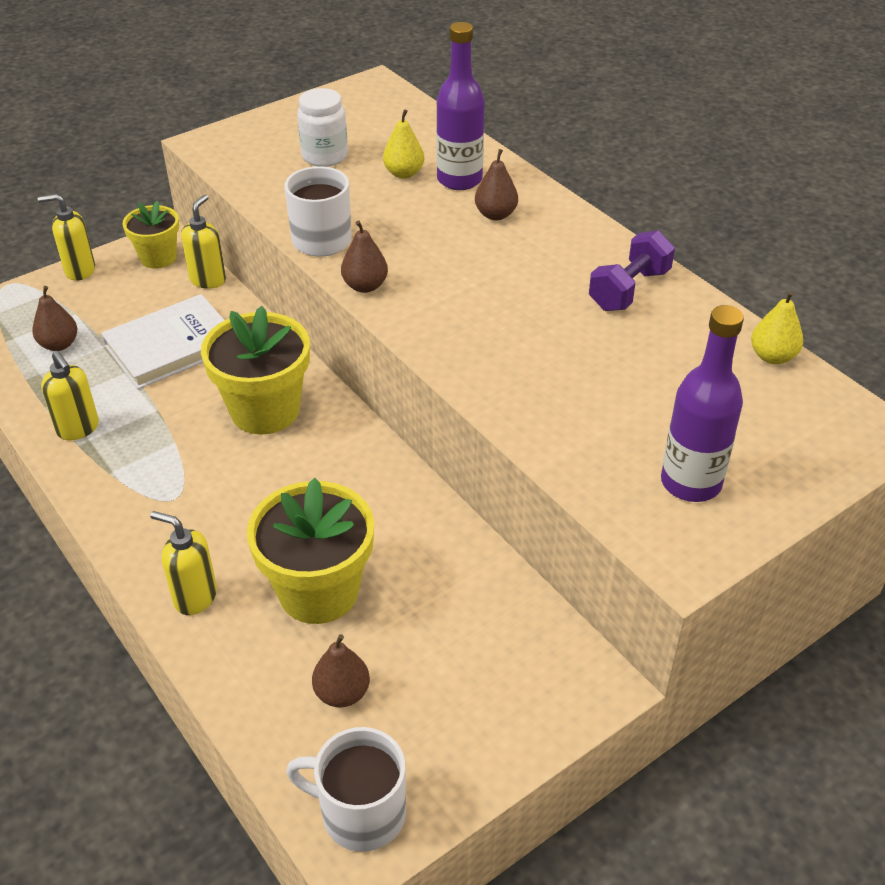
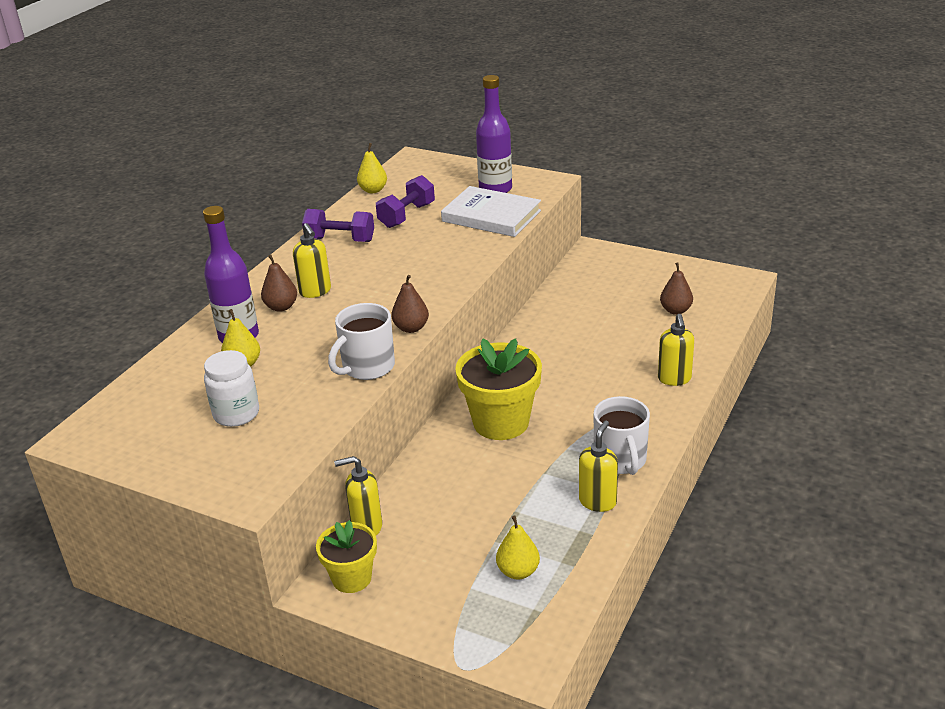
camera: 115 degrees left, 10 degrees down
(59, 344) = (518, 571): brown pear -> yellow pear
(79, 270) = (406, 624): yellow soap dispenser -> yellow soap dispenser (315, 291)
(171, 346) = (469, 503): white book -> white book (491, 216)
(318, 591) = (625, 341): yellow flower pot -> none
(360, 813) = (726, 284): white mug -> white mug (620, 460)
(661, 364) = (407, 215): none -> purple dumbbell

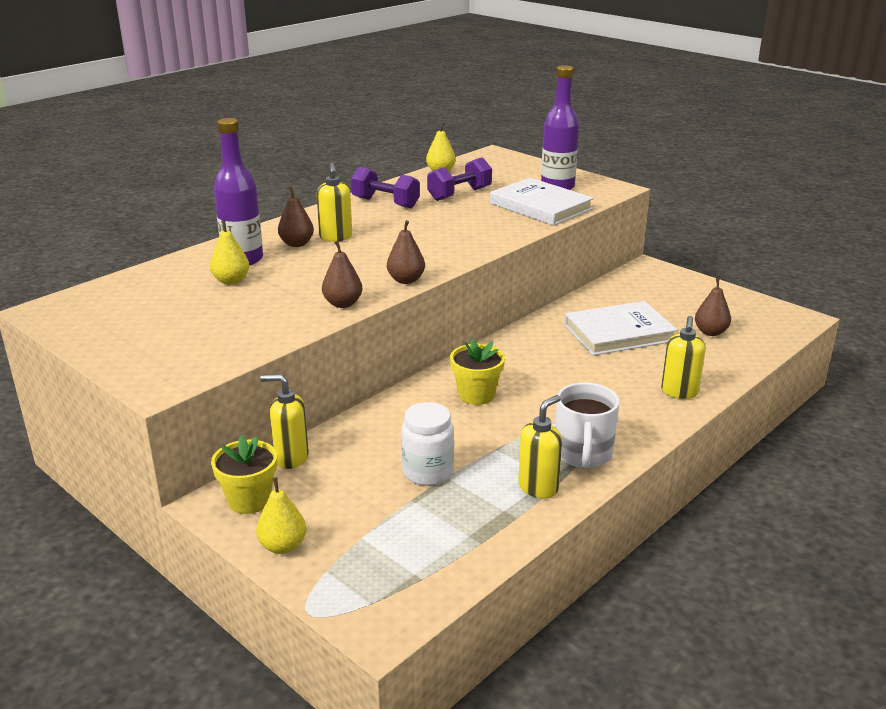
camera: 15 degrees right, 5 degrees down
(236, 414) = (196, 318): white jar -> white jar (428, 472)
(367, 367) = (343, 304): white mug -> brown pear
(501, 422) = (476, 395): yellow flower pot -> yellow flower pot, size x0.61
(518, 571) = (418, 534): yellow pear -> yellow pear (283, 546)
(597, 328) = (619, 333): none -> white book

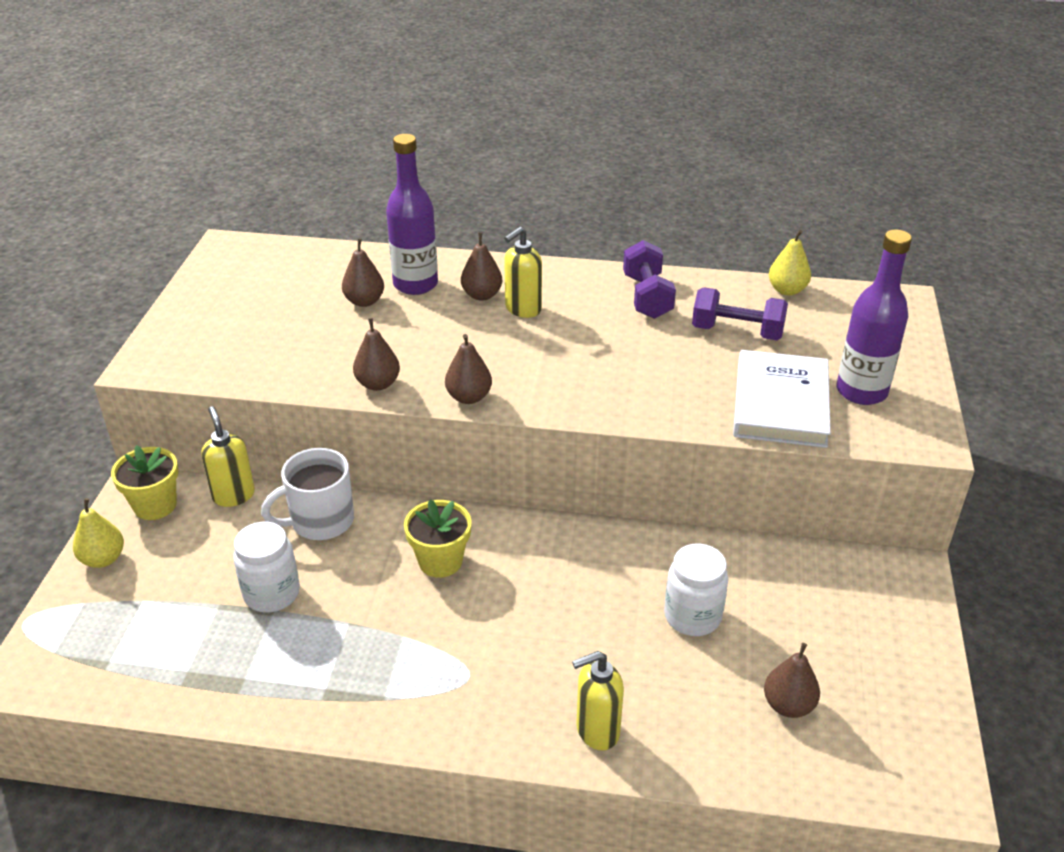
camera: 55 degrees right, 10 degrees up
(231, 281) = (364, 301): yellow pear -> brown pear
(538, 487) = (300, 687): yellow soap dispenser -> none
(583, 454) = (389, 697): white mug -> white mug (320, 521)
(619, 333) = (692, 616): white book -> white jar

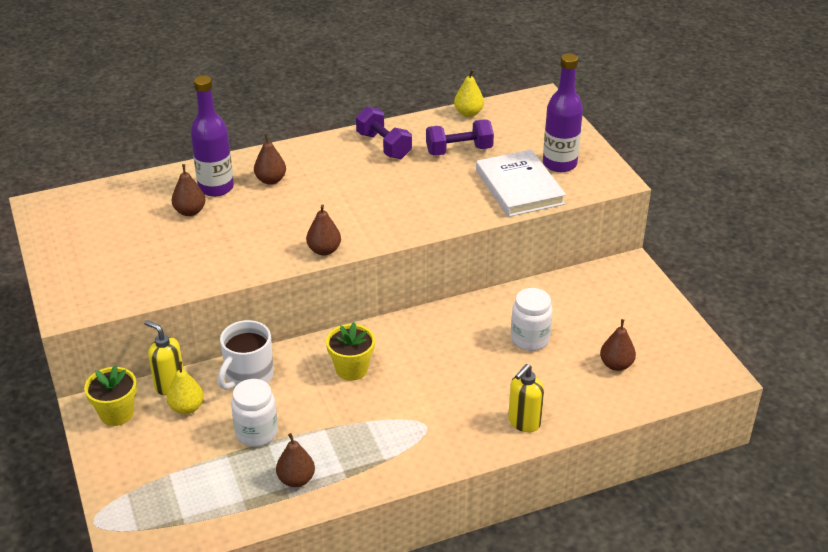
camera: 30 degrees left, 0 degrees up
(103, 559) = (113, 461): yellow pear -> yellow pear (187, 408)
(378, 384) = (254, 263): brown pear -> brown pear (296, 479)
(522, 309) = (308, 180): yellow soap dispenser -> none

